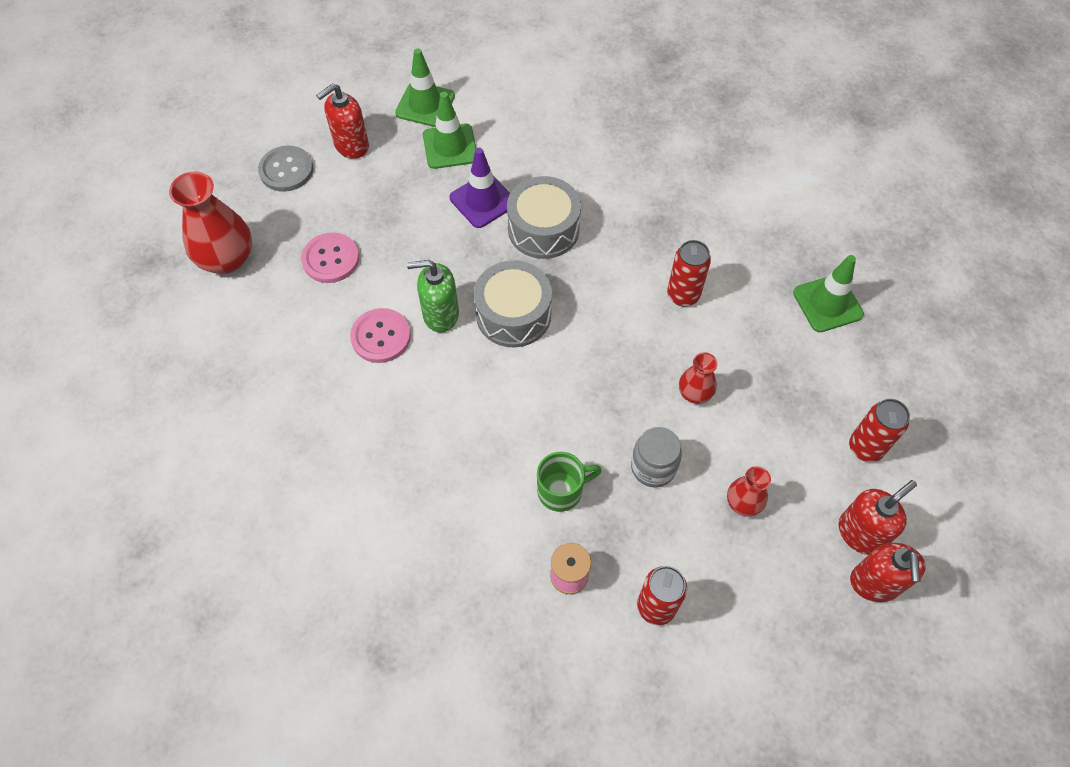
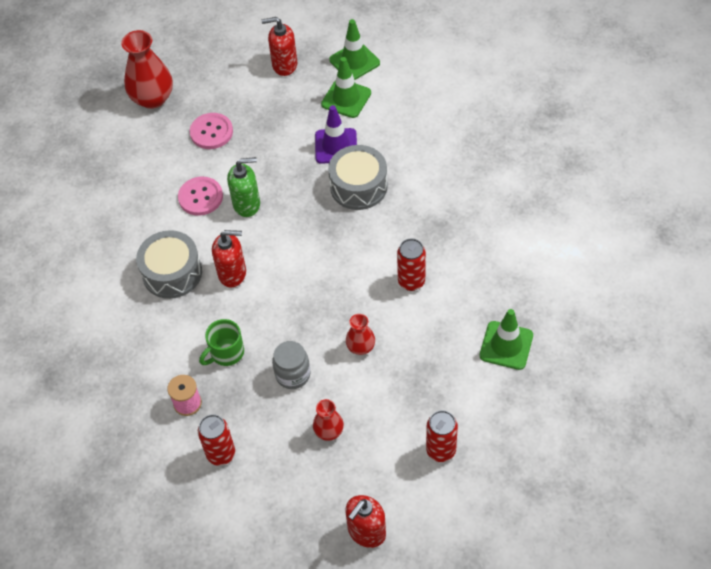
camera: 40 degrees right, 5 degrees down
(286, 170) = (232, 60): grey button -> none
(440, 314) = (247, 204): green soap dispenser -> green soap dispenser turned 135 degrees clockwise
(513, 314) = (291, 230): grey drum -> grey drum (172, 273)
(561, 490) = (226, 353): green mug -> green mug turned 120 degrees clockwise
(860, 533) = (386, 498): red soap dispenser -> red soap dispenser (232, 273)

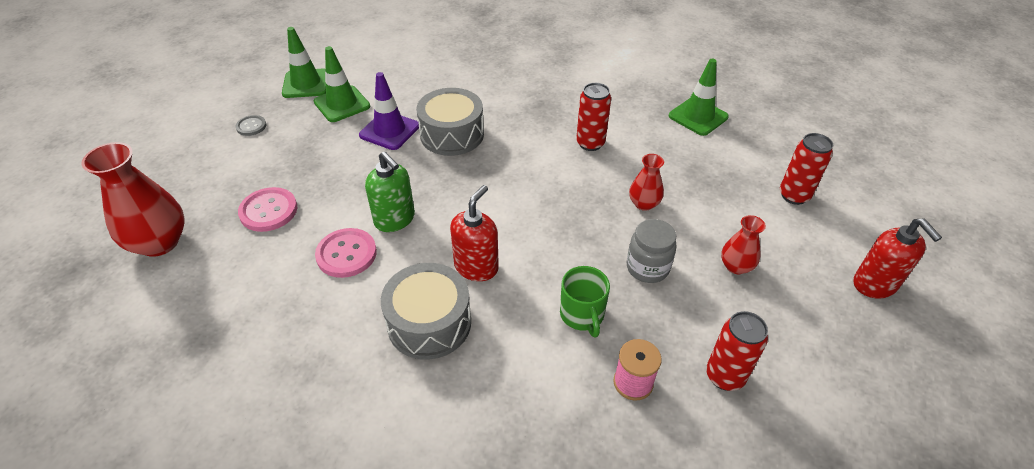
camera: 65 degrees left, 10 degrees down
(247, 204) = (395, 219): green soap dispenser -> green soap dispenser turned 120 degrees clockwise
(284, 65) = (251, 126): red soap dispenser -> grey button

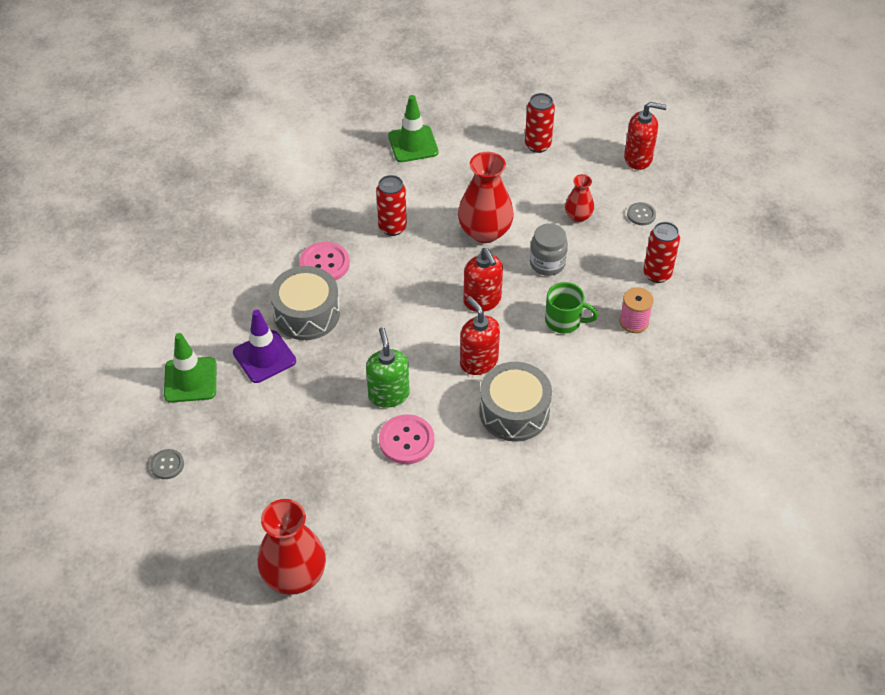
camera: 60 degrees left, 5 degrees up
(268, 211) = (311, 482): pink button -> pink button (324, 264)
(306, 84) = (128, 399): green traffic cone -> none
(395, 219) = (388, 394): green soap dispenser -> green soap dispenser turned 90 degrees counterclockwise
(556, 238) = (482, 300): none -> red soap dispenser
(643, 204) = (485, 231): red vase -> red vase, size x1.86
(797, 322) = (641, 214): none -> grey button

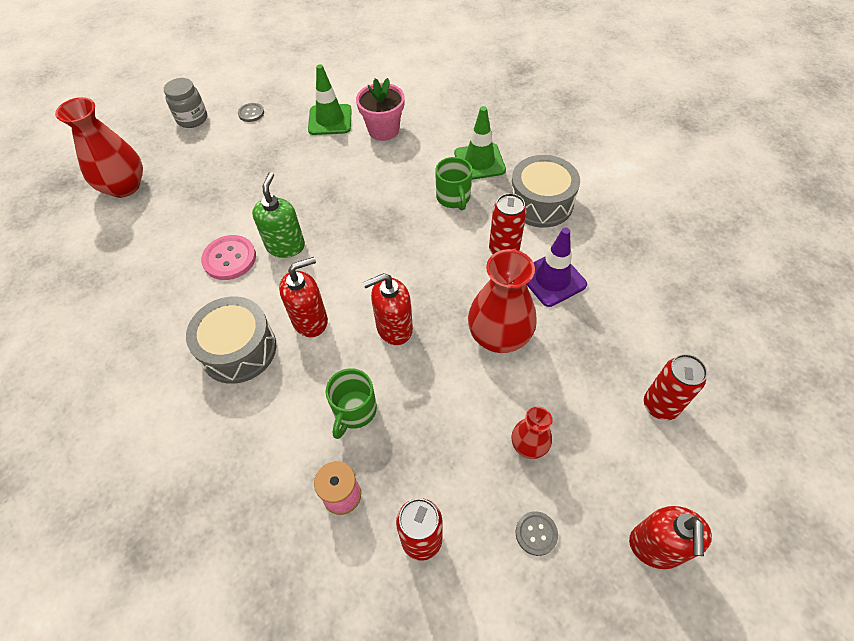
camera: 95 degrees right, 5 degrees up
(215, 327) = (383, 130): none -> pink flower pot
(264, 357) = (346, 161): purple traffic cone -> purple traffic cone (552, 279)
(306, 314) = (391, 187): grey drum -> grey drum (540, 203)
(324, 264) = (453, 198): pink button -> green mug
(388, 394) = (285, 246): green soap dispenser -> green soap dispenser turned 75 degrees counterclockwise
(413, 144) = (637, 270): green traffic cone -> green traffic cone (479, 162)
(547, 263) = (446, 399): grey jar -> grey jar (192, 119)

